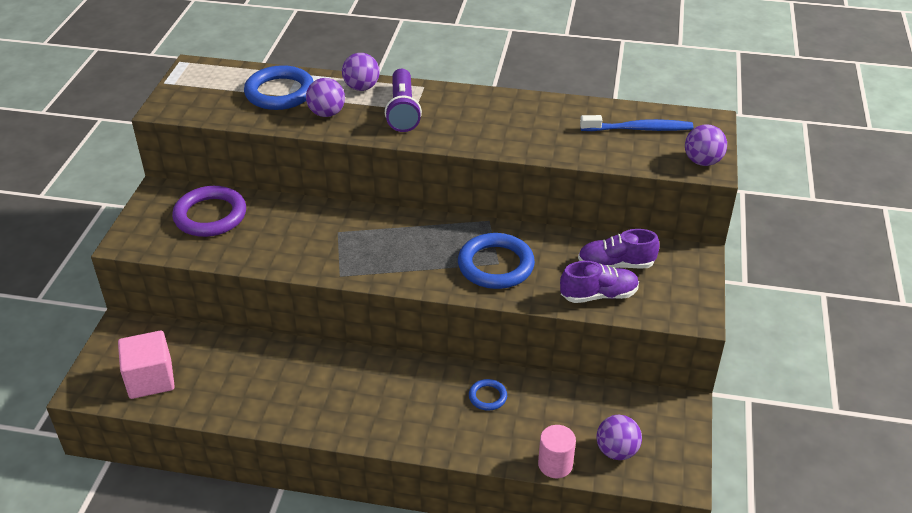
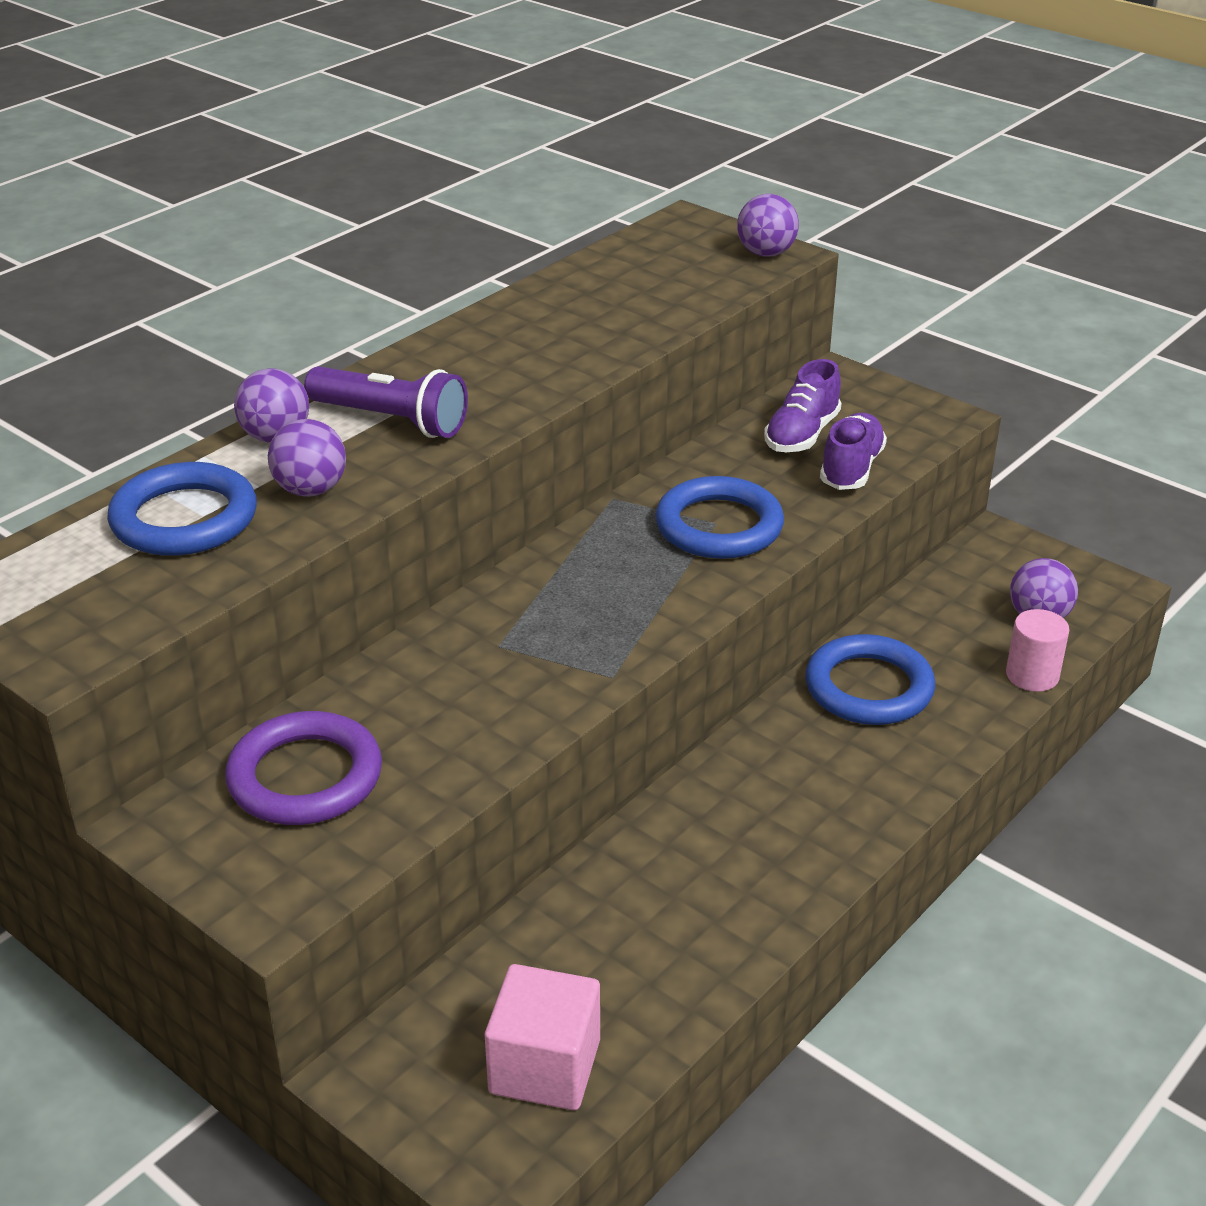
camera: 60 degrees left, 5 degrees down
(487, 397) = (868, 687): blue ring -> blue ring, size x2.04
(639, 129) = (651, 267): blue toothbrush -> none

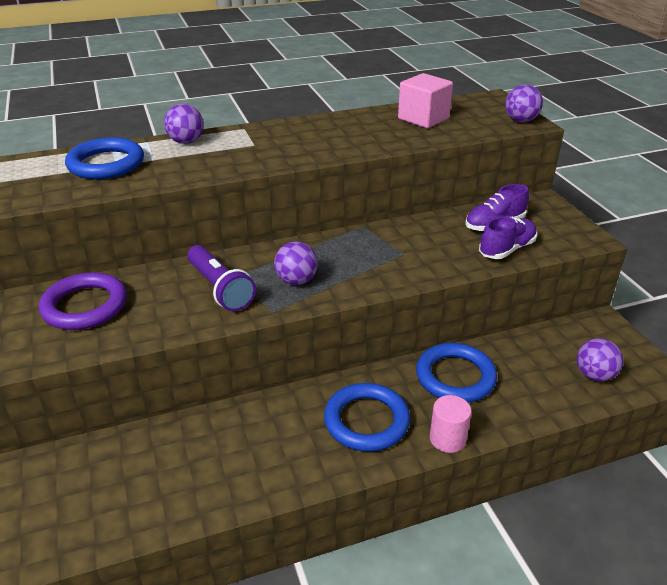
camera: 30 degrees right, 0 degrees up
(310, 490) = (172, 167): purple ball -> purple ball (296, 280)
(391, 420) = (244, 148): purple flashlight -> purple flashlight (220, 288)
(544, 1067) = (102, 508): pink cube -> pink cube (423, 119)
(719, 526) = (403, 256): blue ring -> blue ring (366, 421)
(1032, 675) = (562, 407): pink cylinder -> pink cylinder (447, 439)

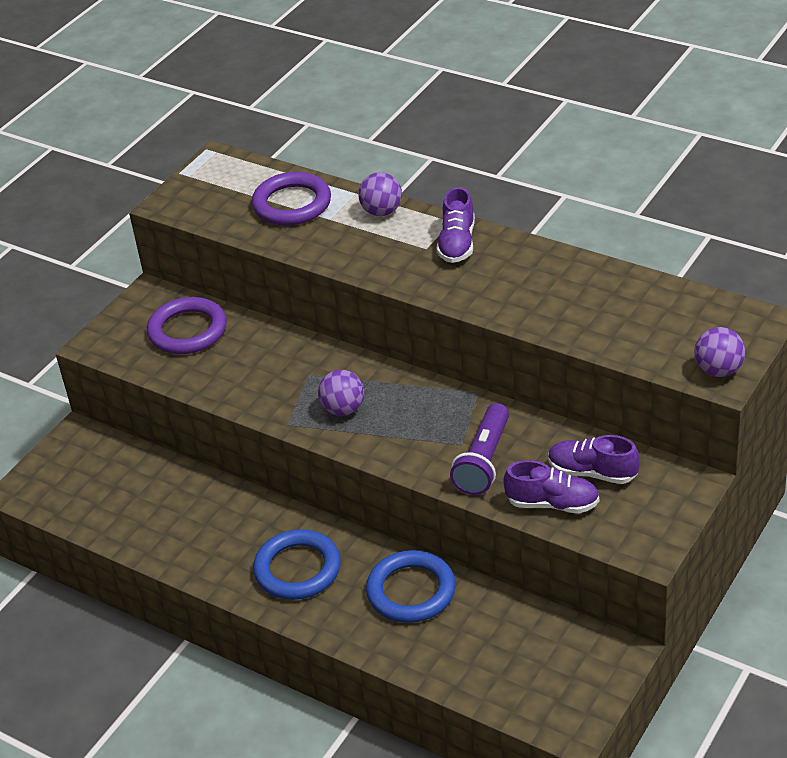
camera: 55 degrees right, 5 degrees up
(106, 164) = (292, 204): blue ring -> purple ring
(220, 288) = (284, 377): purple flashlight -> purple flashlight (483, 461)
(270, 135) = (457, 243): none -> purple shoe
(423, 119) = (627, 306): pink cube -> none
(447, 439) = (327, 627): pink cylinder -> none
(594, 375) = (519, 682): purple ball -> none

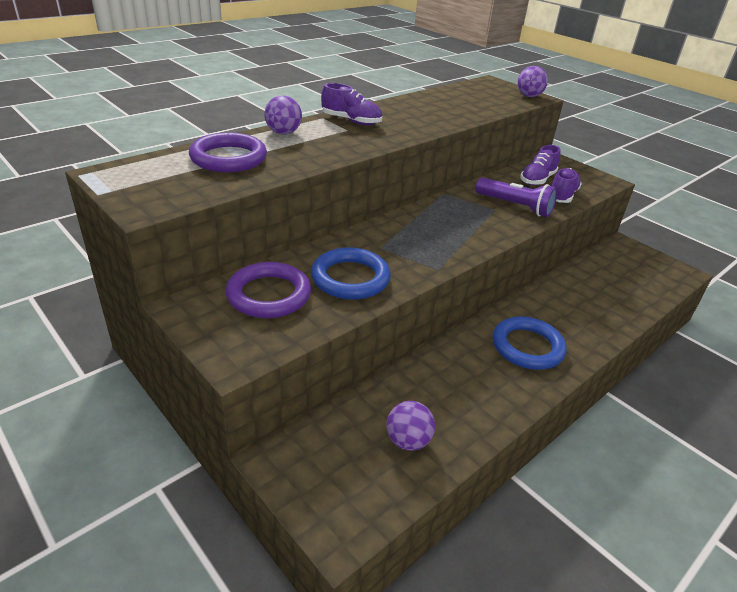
camera: 80 degrees left, 5 degrees down
(343, 409) = (433, 242): purple ball -> purple ball (408, 441)
(411, 591) = (561, 301): blue ring -> blue ring (350, 278)

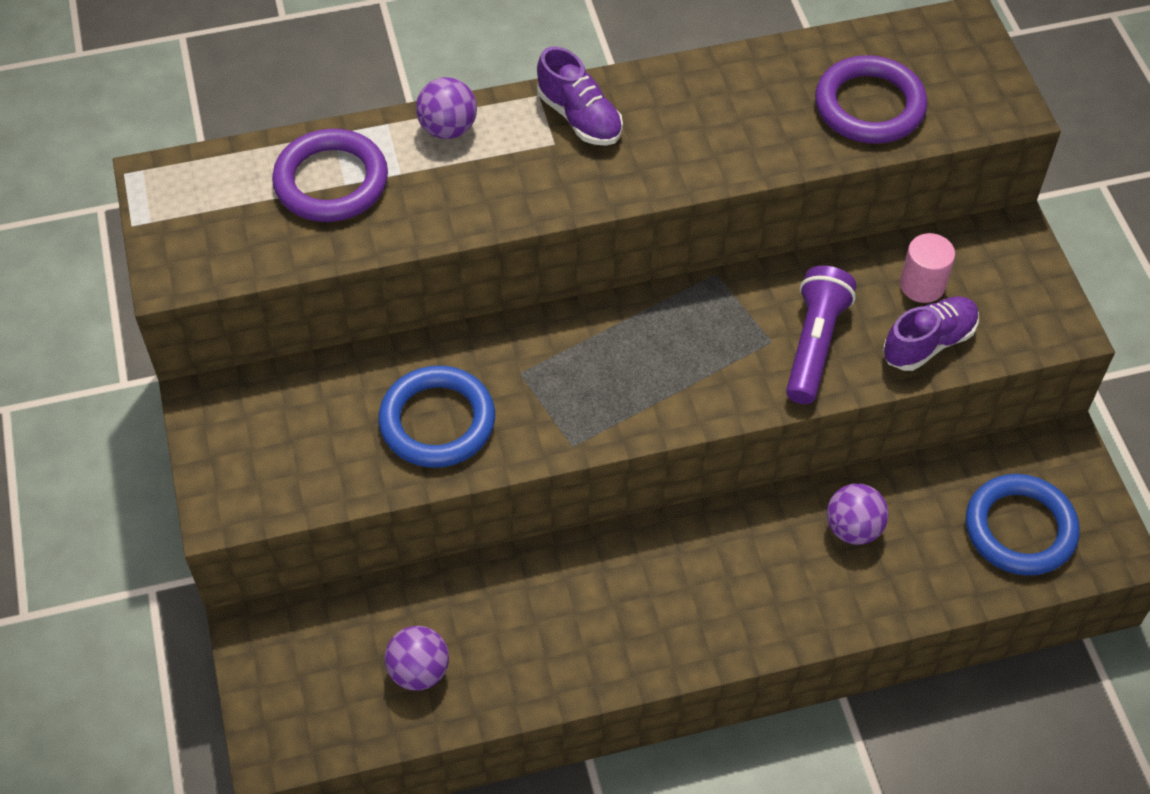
camera: 30 degrees right, 20 degrees up
(269, 295) = (315, 416): purple ring -> purple ring (869, 106)
(515, 206) = (814, 344): purple flashlight -> purple flashlight turned 135 degrees counterclockwise
(527, 347) = (691, 595): blue ring -> blue ring (1020, 529)
(529, 96) = (995, 101): purple ball -> purple ball (853, 528)
(537, 179) = (922, 285): purple shoe -> pink cylinder

